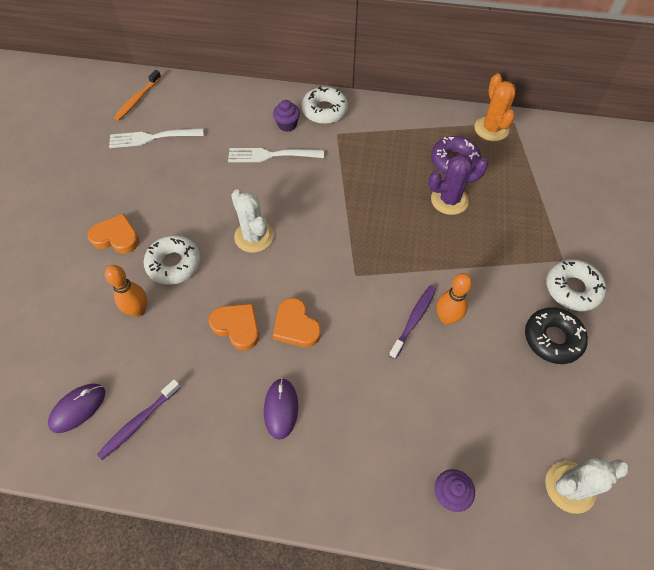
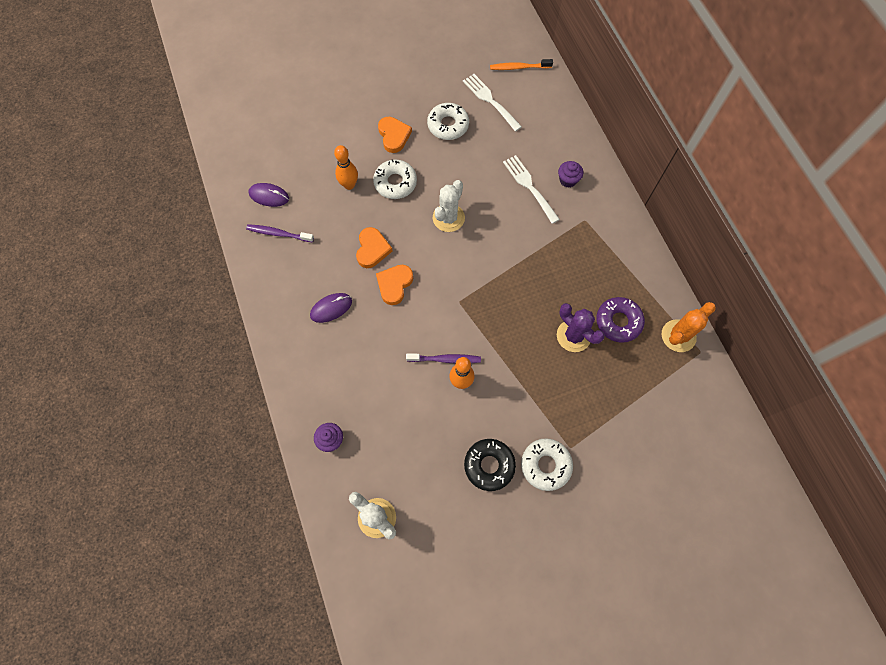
camera: 60 degrees right, 10 degrees up
(324, 111) = (602, 198): white donut -> white donut (448, 125)

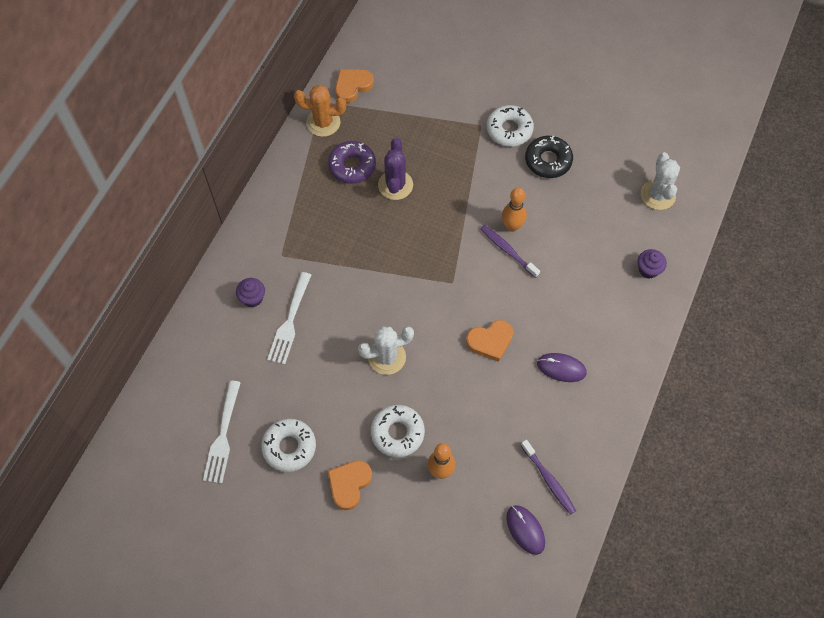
camera: 135 degrees left, 5 degrees down
(372, 249) = (479, 388): orange heart -> orange heart (352, 86)
(519, 67) = (155, 446): orange toothbrush -> none

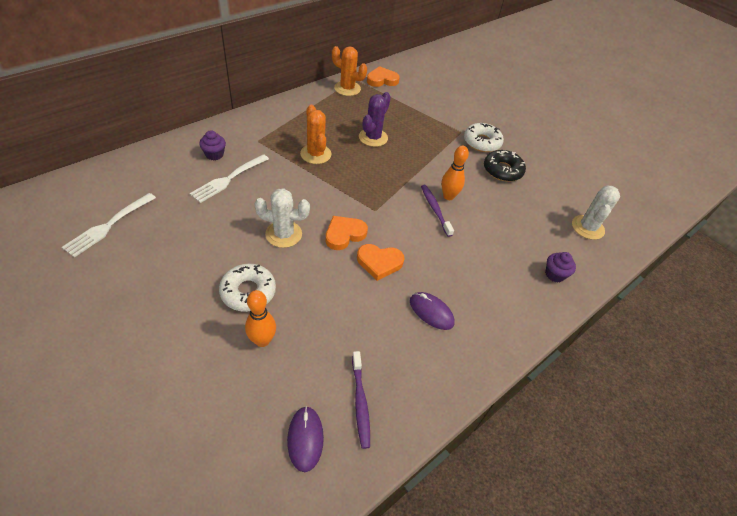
camera: 20 degrees right, 15 degrees down
(289, 447) = (151, 258): white donut -> none
(349, 484) = (174, 310): orange heart -> orange heart (344, 234)
(352, 166) = (349, 116): purple donut -> none
(352, 241) = (315, 154): none -> orange cactus

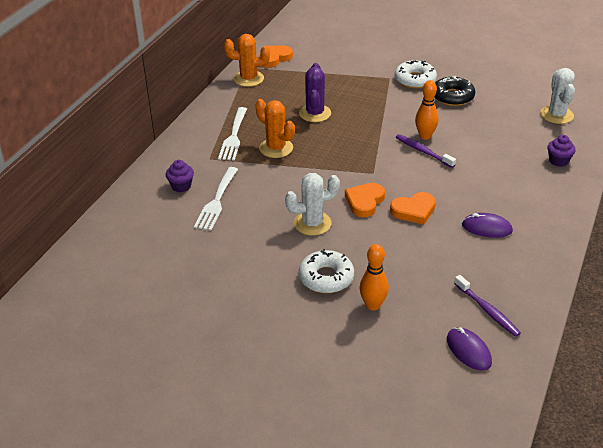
camera: 20 degrees left, 10 degrees down
(108, 226) = (146, 283): white fork -> white fork (233, 136)

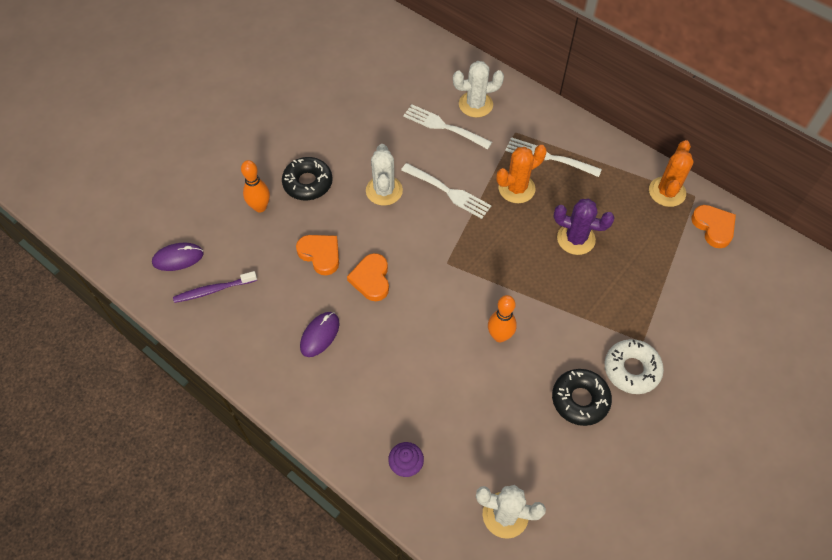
camera: 105 degrees right, 20 degrees up
(181, 186) = (475, 104): purple cupcake -> white cactus
(296, 184) = (448, 192): none -> white fork
(326, 278) = (308, 183): white donut -> black donut
(364, 202) = (400, 241): orange heart -> orange heart (320, 255)
(423, 151) = (470, 323): purple toothbrush -> none

